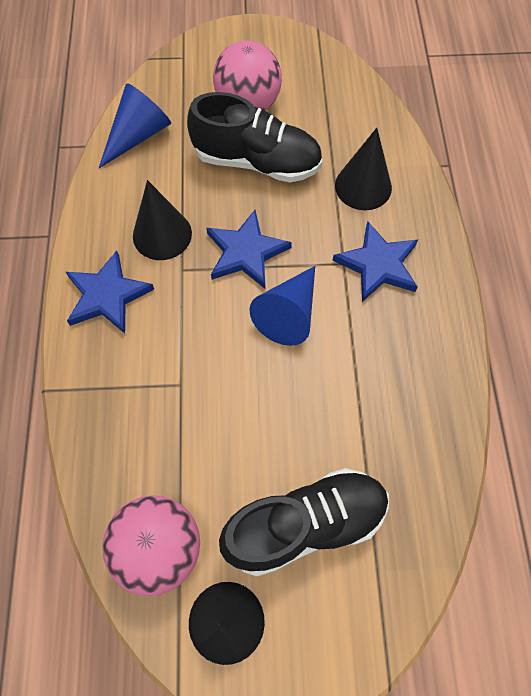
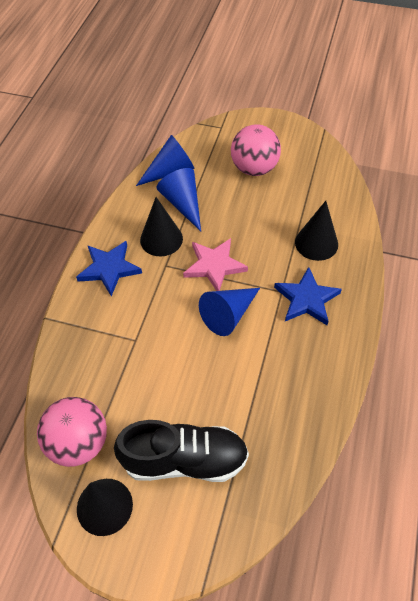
camera: 20 degrees right, 10 degrees down
(172, 177) = (183, 203): none -> blue cone
(246, 252) = (214, 266): blue star -> pink star
(257, 162) = (245, 208): black shoe -> none

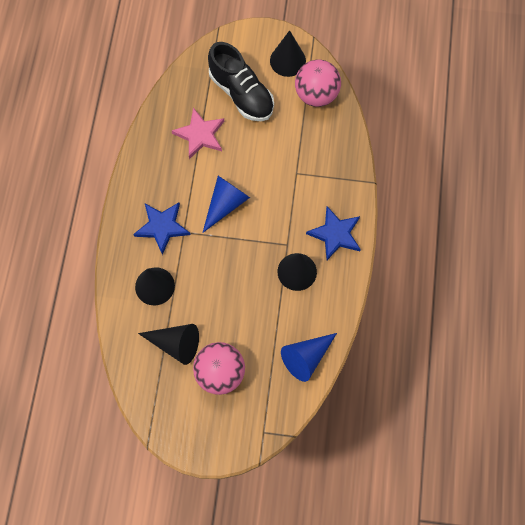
camera: 170 degrees right, 15 degrees up
(183, 203) = (285, 316): blue cone -> none
(185, 460) = (241, 93): black shoe -> black shoe turned 120 degrees counterclockwise
(214, 266) = (244, 249): pink star -> pink star (200, 135)
(296, 193) = (176, 344): none -> black cone

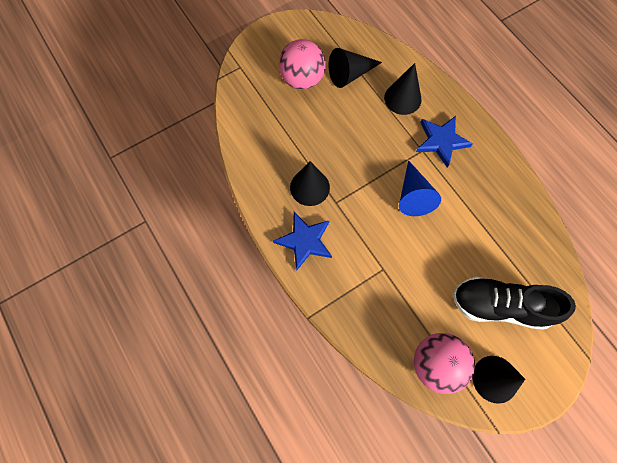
camera: 140 degrees right, 0 degrees up
(200, 135) = (492, 237): pink star -> none
(306, 357) = (250, 132): blue cone -> none

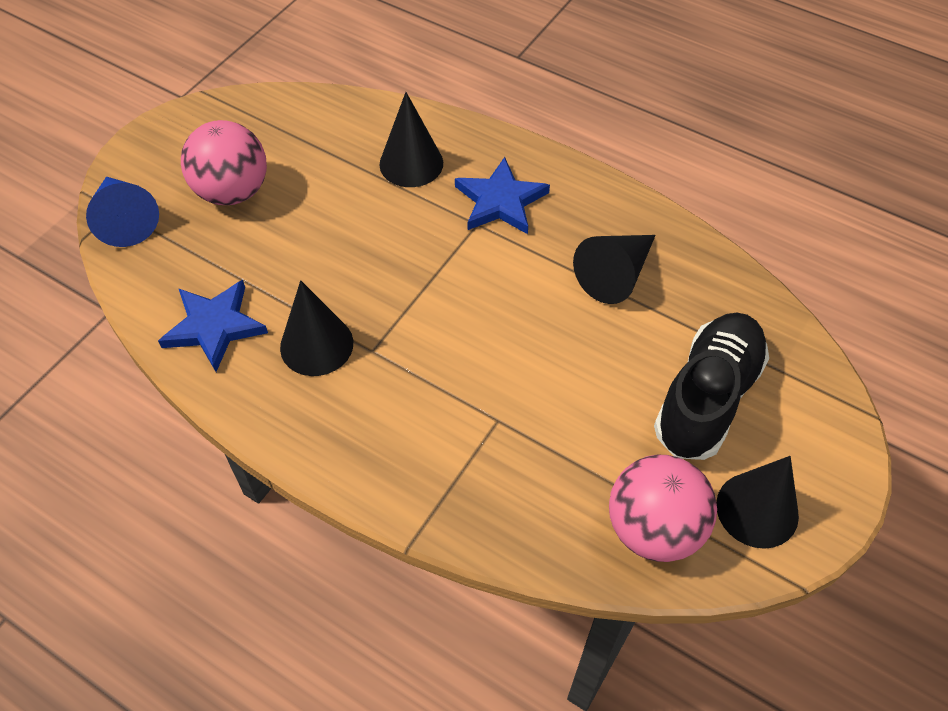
camera: 25 degrees left, 15 degrees down
(304, 241) = (345, 431): blue star -> blue star (214, 326)
(349, 74) = (310, 159): black cone -> black cone (615, 275)
(413, 196) = (494, 293): blue cone -> blue cone (125, 219)
(499, 305) = (707, 398): black shoe -> black shoe turned 135 degrees clockwise

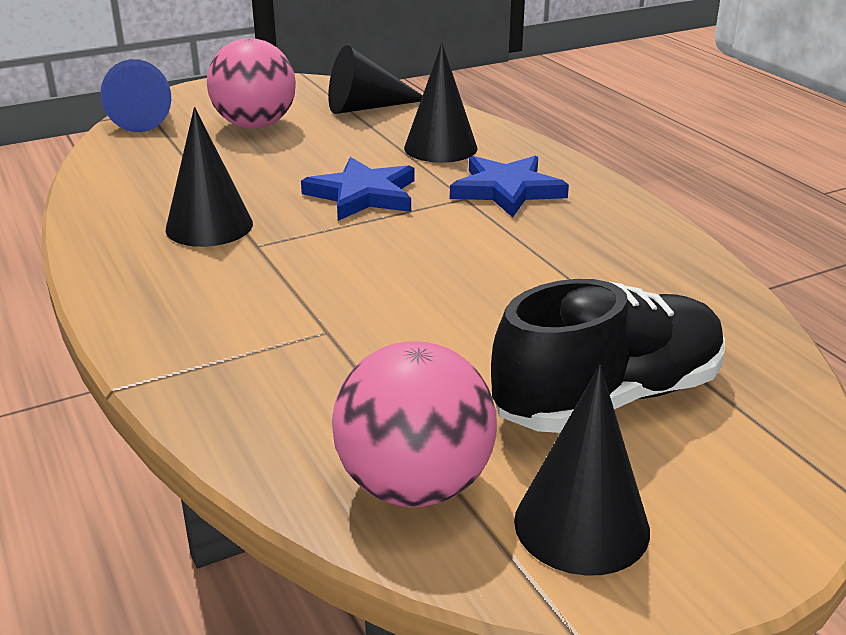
camera: 30 degrees right, 25 degrees down
(214, 326) = (135, 190): blue star -> blue star (363, 195)
(615, 275) = (586, 270): black cone -> black cone (366, 107)

